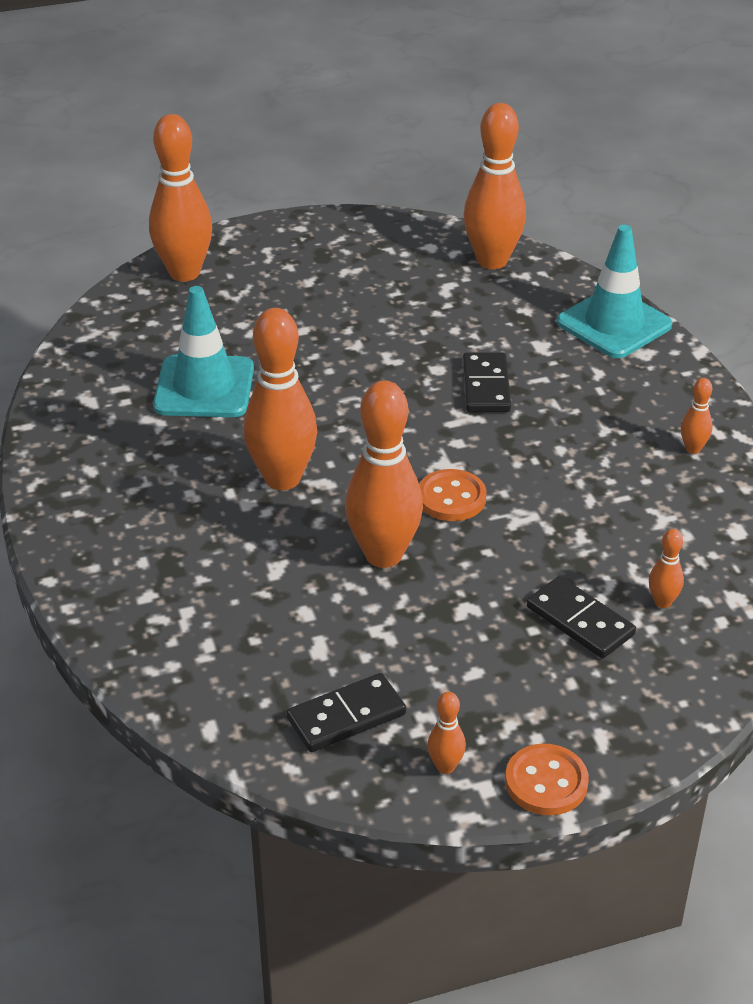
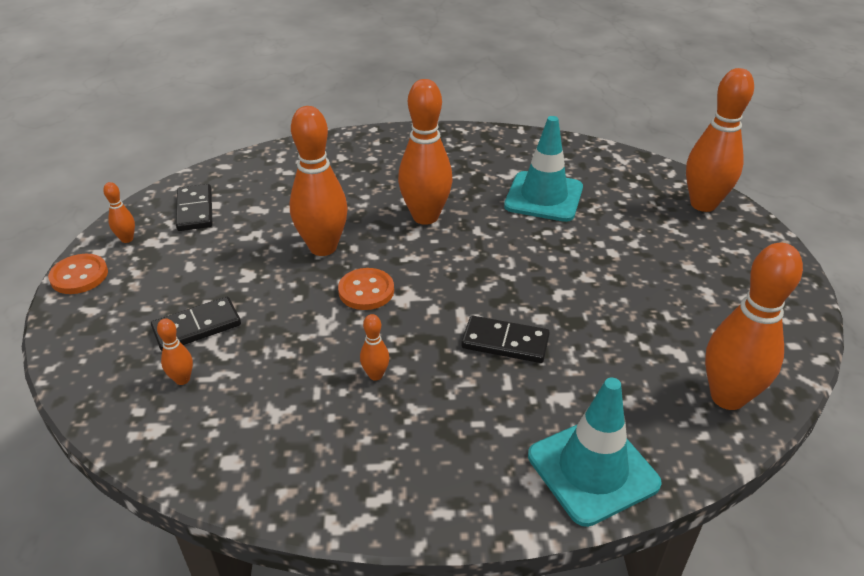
camera: 105 degrees right, 0 degrees up
(693, 448) = (359, 468): orange bowling pin -> orange bowling pin (375, 375)

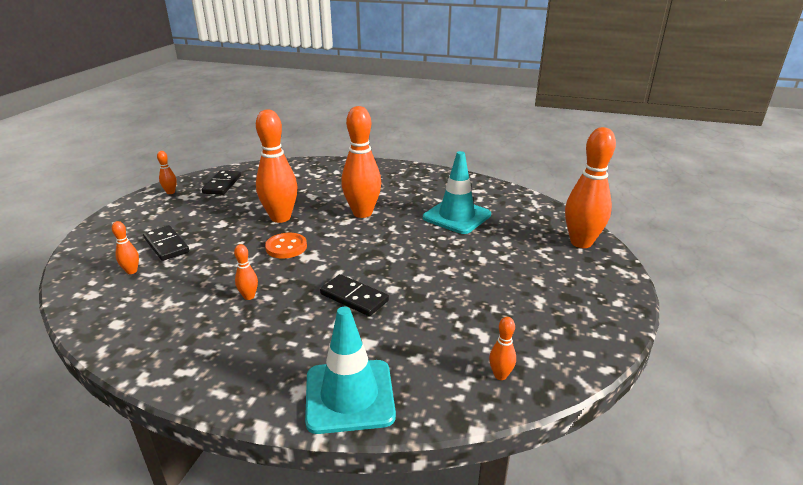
camera: 20 degrees right, 10 degrees down
(79, 276) = (128, 206): orange button -> none
(197, 327) = (166, 245): black domino -> black domino turned 60 degrees clockwise
(727, 397) = (500, 375): orange bowling pin -> orange bowling pin, size x0.44

